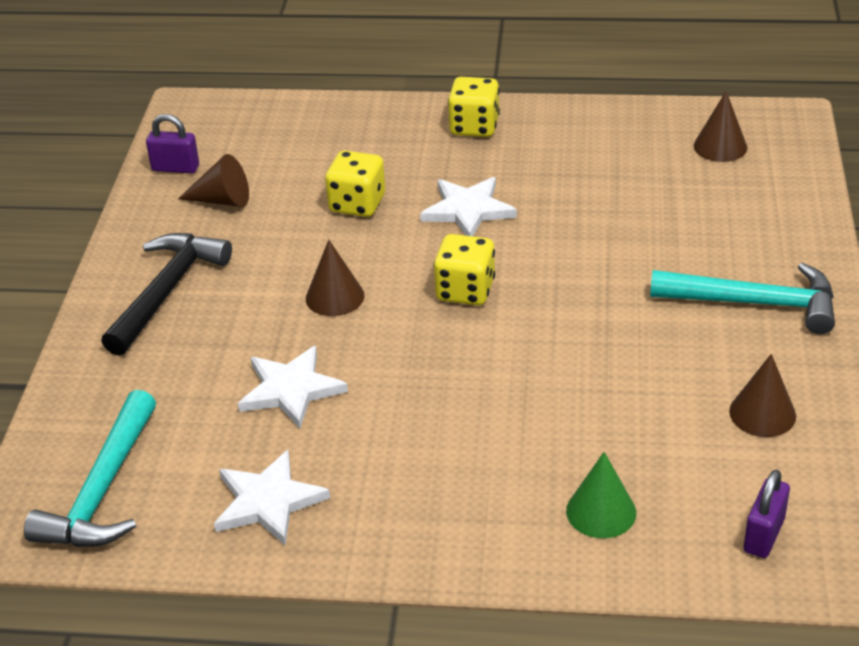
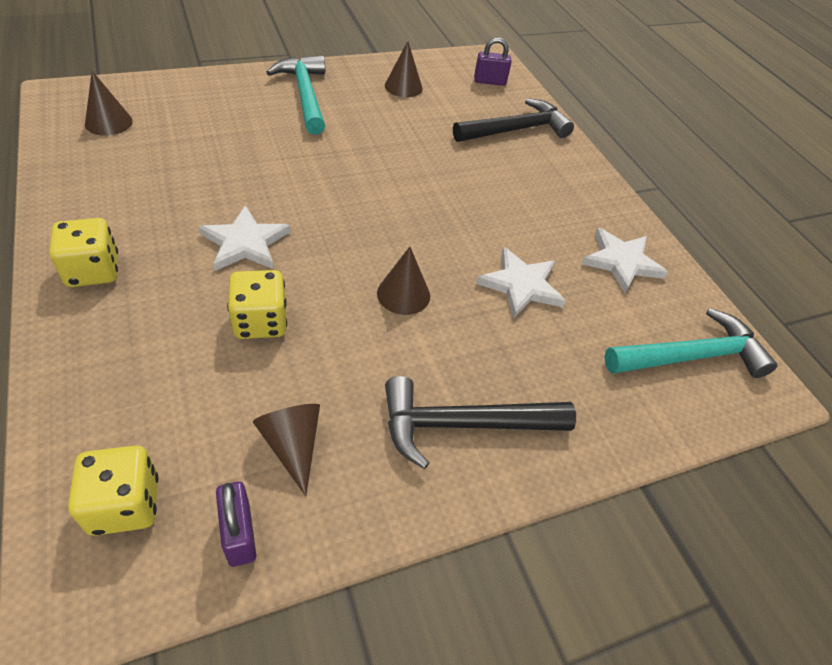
camera: 125 degrees left, 10 degrees up
(465, 290) = (356, 220): yellow dice -> yellow dice (125, 504)
(601, 511) = (516, 130): green cone -> black hammer

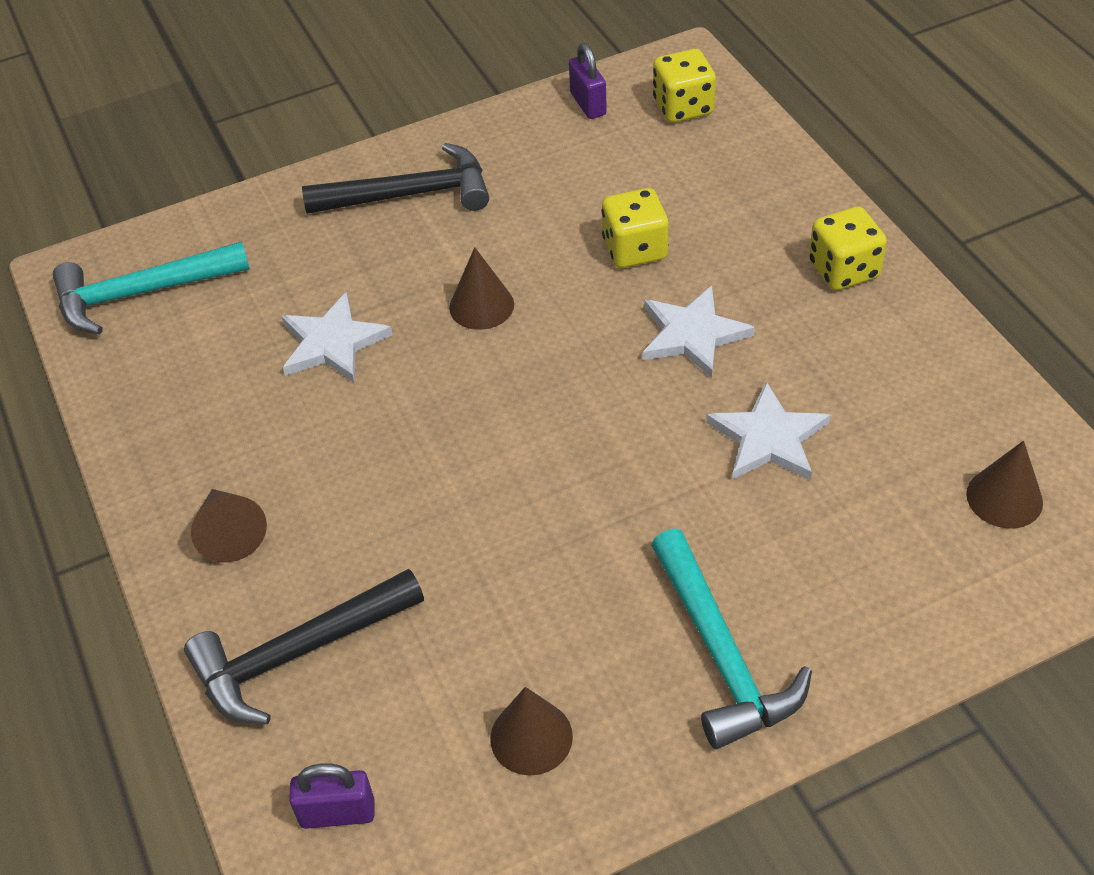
camera: 175 degrees left, 0 degrees up
(292, 445) = (565, 158): brown cone -> brown cone (230, 533)
(621, 262) = (183, 402): white star -> white star (768, 438)

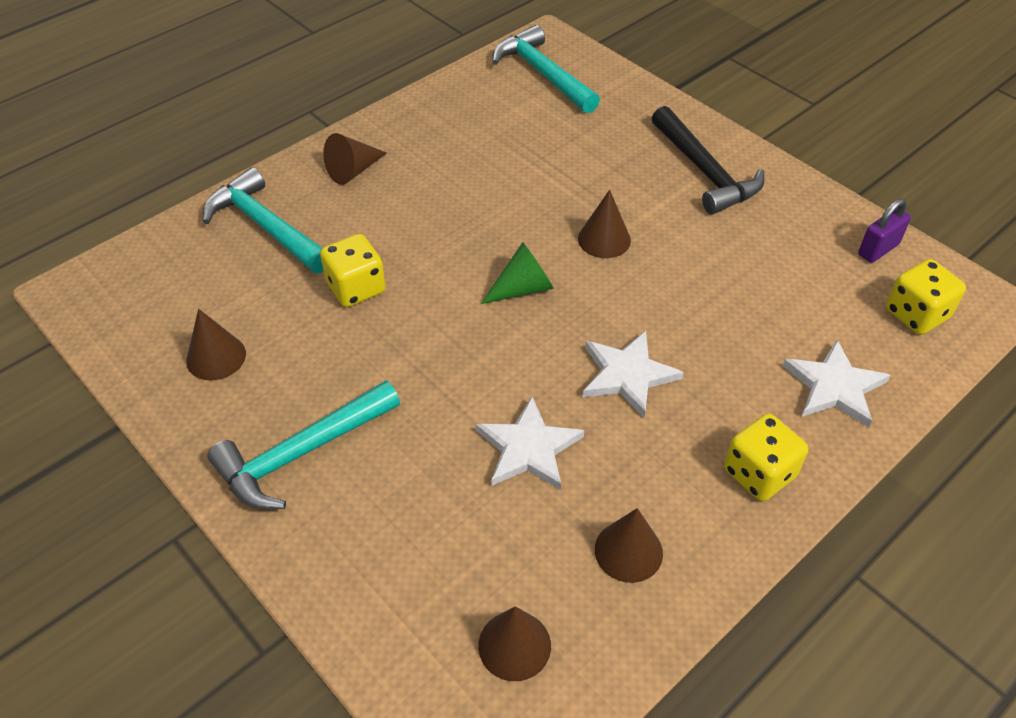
camera: 70 degrees right, 0 degrees up
(298, 653) = (266, 227): black hammer -> turquoise hammer
(333, 343) = (534, 172): white star -> white star (834, 387)
(337, 813) = (151, 276): purple padlock -> none
(531, 395) = (523, 288): none -> green cone
(634, 249) = (711, 317): yellow dice -> yellow dice (356, 288)
(913, 387) = (628, 551): none -> brown cone

